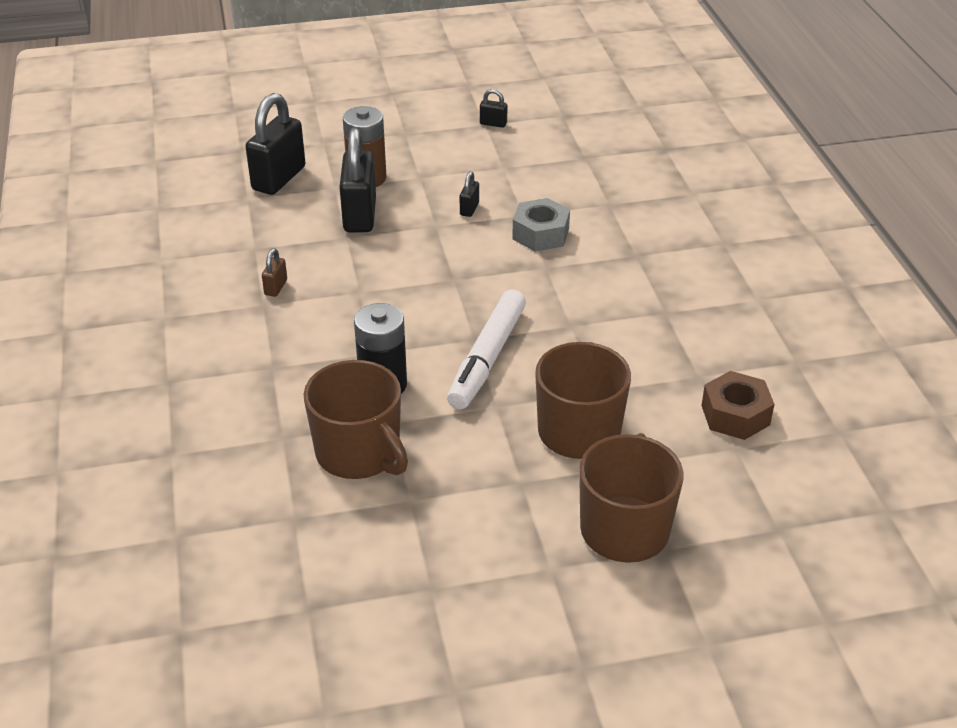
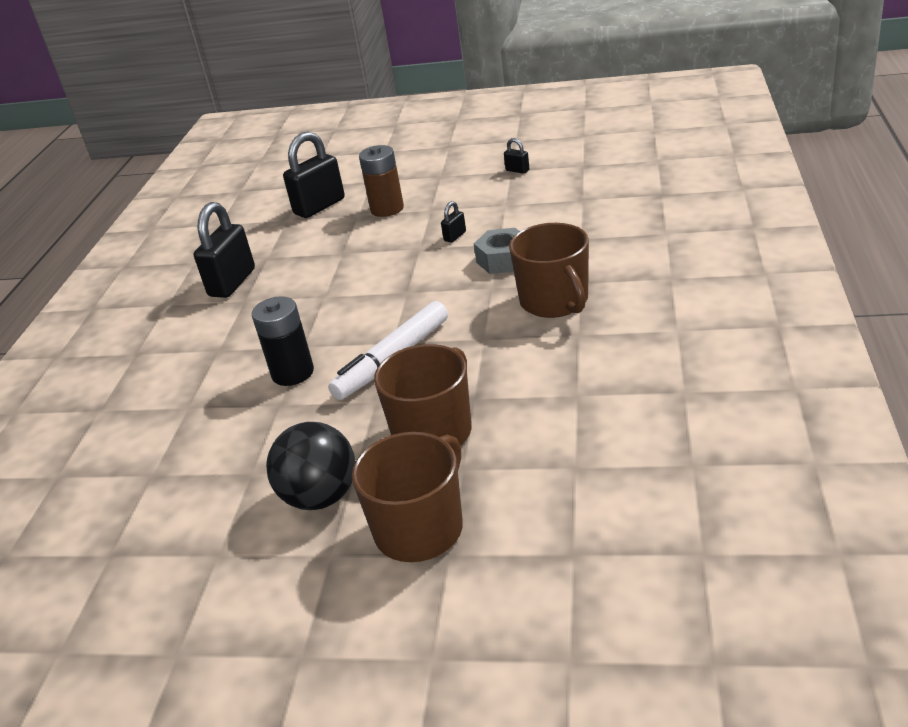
camera: 25 degrees right, 5 degrees down
(276, 287) = (262, 288): brown padlock -> none
(359, 453) = (236, 428): brown mug -> brown mug (555, 301)
(360, 215) = (363, 237): black padlock -> black padlock (232, 283)
(503, 513) = (321, 497): none -> black ball
(735, 415) = (591, 435): brown nut -> none

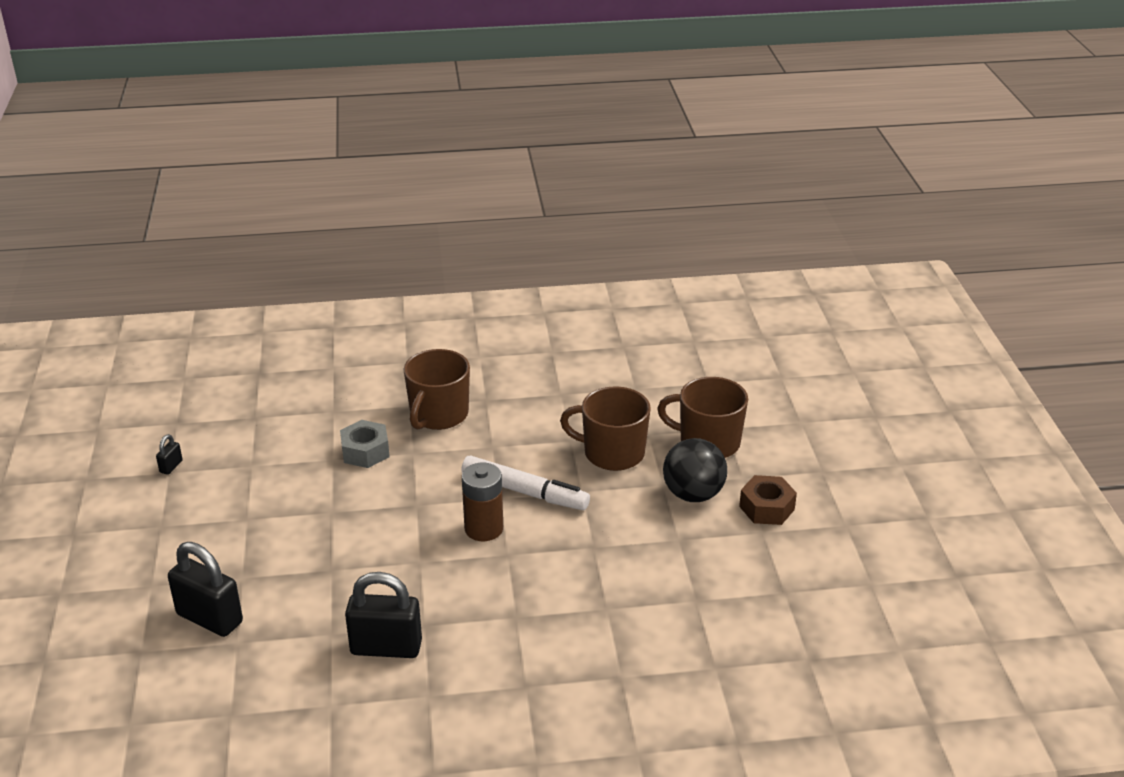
camera: 110 degrees left, 0 degrees up
(257, 568) = (766, 508): none -> brown nut
(293, 373) = (549, 550): black battery -> none
(387, 209) = (235, 554): brown battery -> brown battery (484, 528)
(455, 236) = (313, 490): black padlock -> none
(555, 301) = (438, 415): brown mug -> brown mug turned 150 degrees clockwise

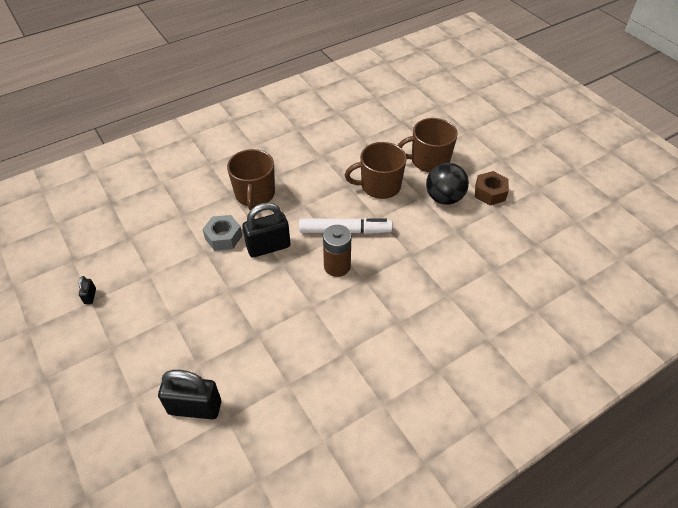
camera: 25 degrees left, 15 degrees up
(386, 647) = (332, 379): black padlock -> black padlock (268, 247)

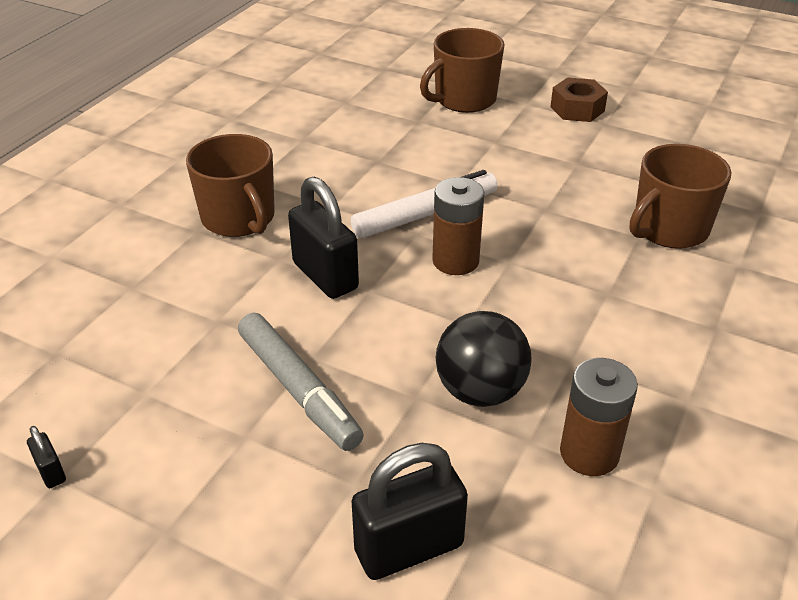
camera: 30 degrees left, 10 degrees down
(210, 304) = (298, 389): none -> grey marker
(223, 237) = (236, 291): grey nut -> none
(268, 247) = (325, 276): black padlock -> black padlock turned 75 degrees counterclockwise
(309, 405) = (589, 453): none -> brown battery
(379, 186) = (423, 147): brown mug -> brown mug (669, 229)
(444, 198) = (525, 133): black ball -> black ball (480, 391)

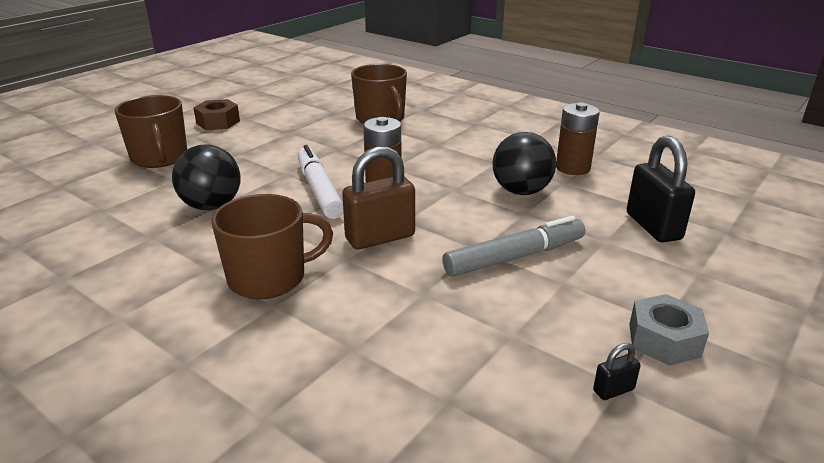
camera: 80 degrees left, 10 degrees down
(128, 527) = (664, 340): none -> grey nut
(325, 276) = (380, 238): black padlock -> brown padlock
(368, 155) = (211, 206): none -> black ball

